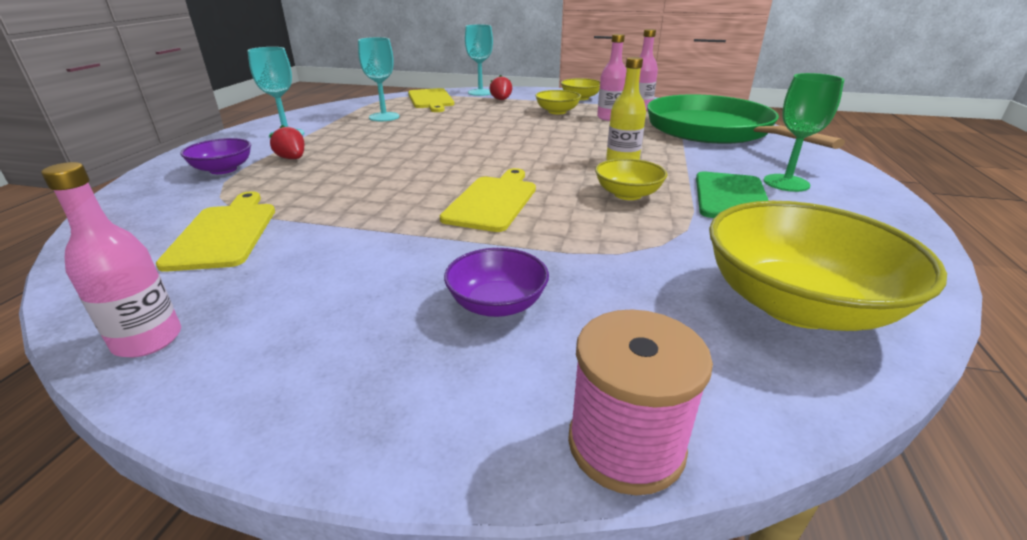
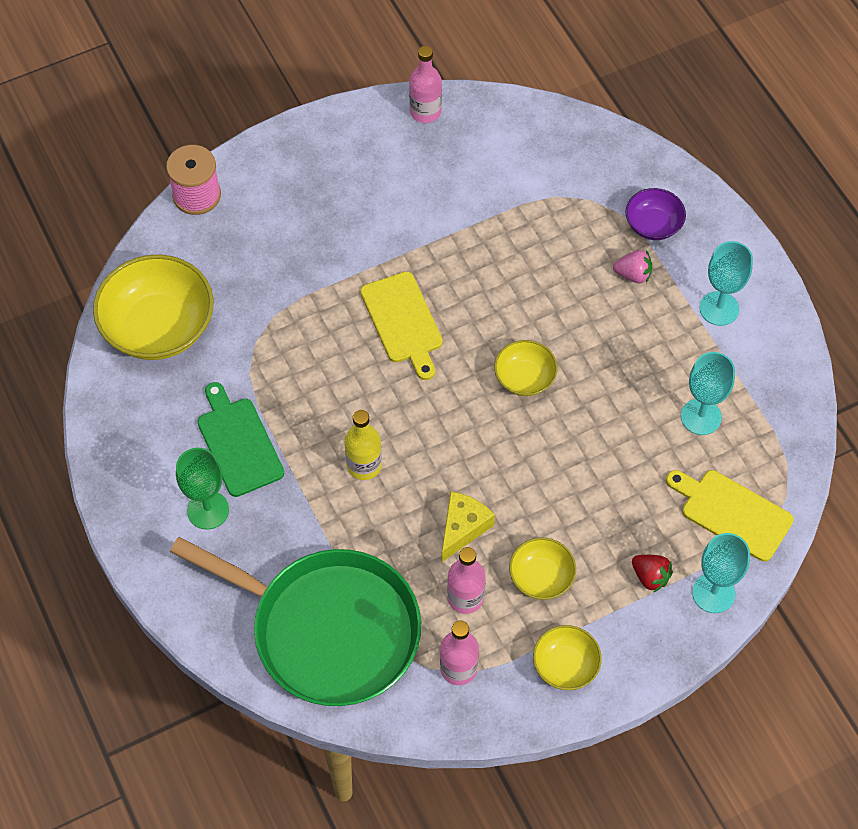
camera: 140 degrees right, 30 degrees up
(224, 233) = (517, 176): yellow cutting board -> none
(292, 159) = (633, 275): red strawberry -> pink strawberry
(497, 304) = (303, 229): purple bowl -> none
(581, 130) = (463, 528): none -> yellow cheese
(627, 194) = (318, 399): yellow bowl -> yellow bowl (524, 378)

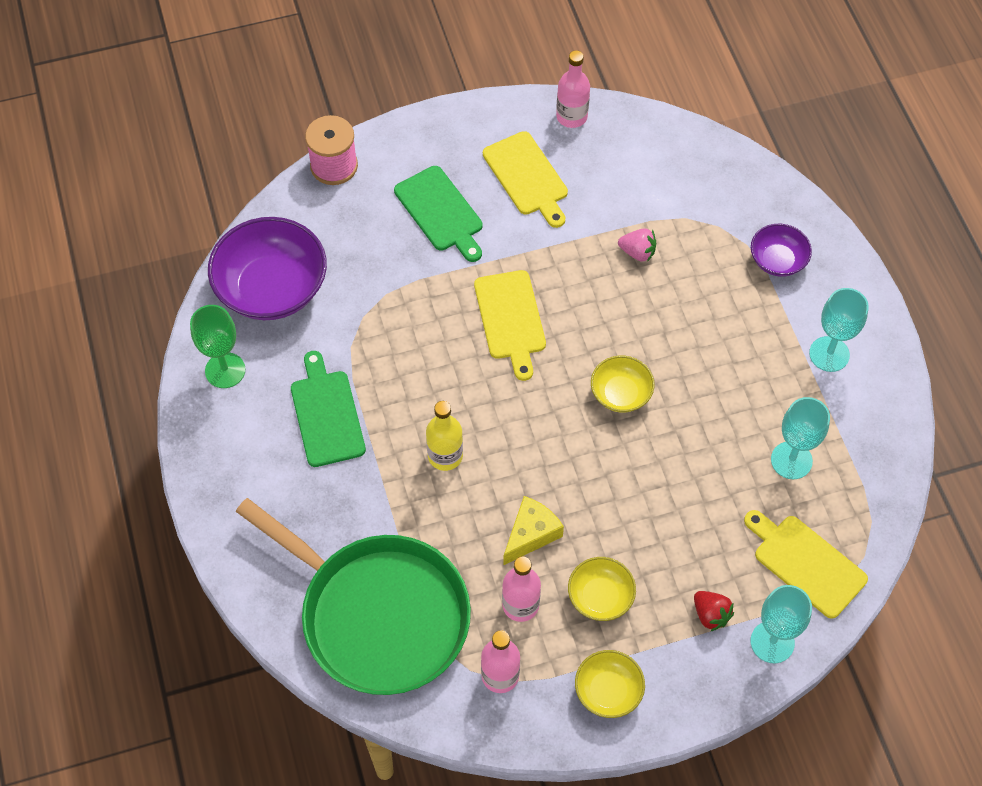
camera: 10 degrees right, 0 degrees up
(158, 327) = (272, 288): yellow bowl -> purple bowl
(208, 510) = (284, 476): green goblet -> green goblet (225, 370)
(313, 225) = (441, 212): none -> green cutting board
(392, 178) = (527, 177): none -> yellow cutting board
(633, 275) = (748, 307): pink strawberry -> pink strawberry (637, 252)

